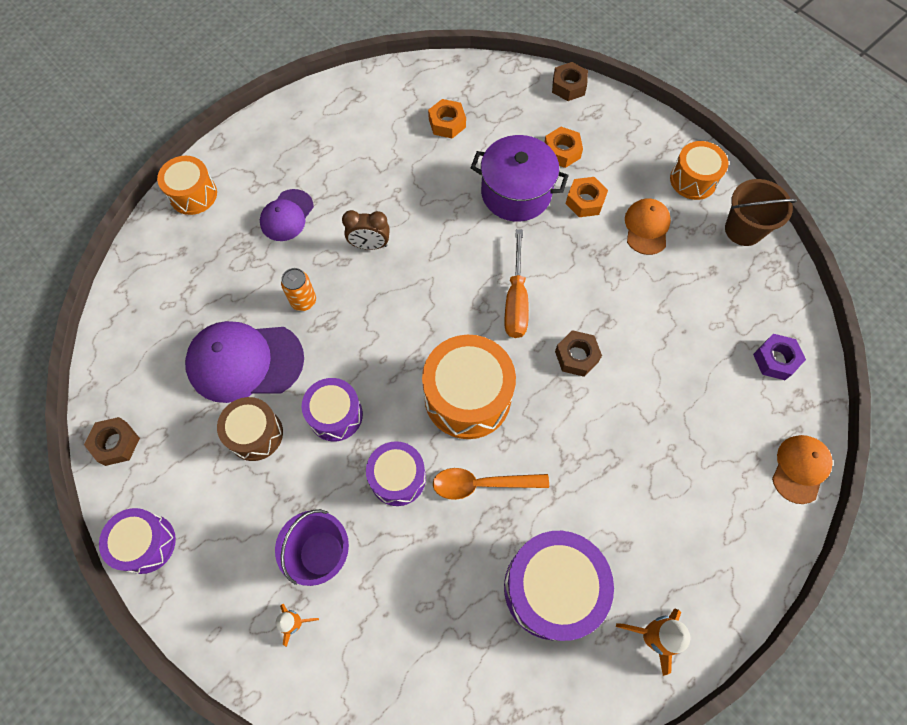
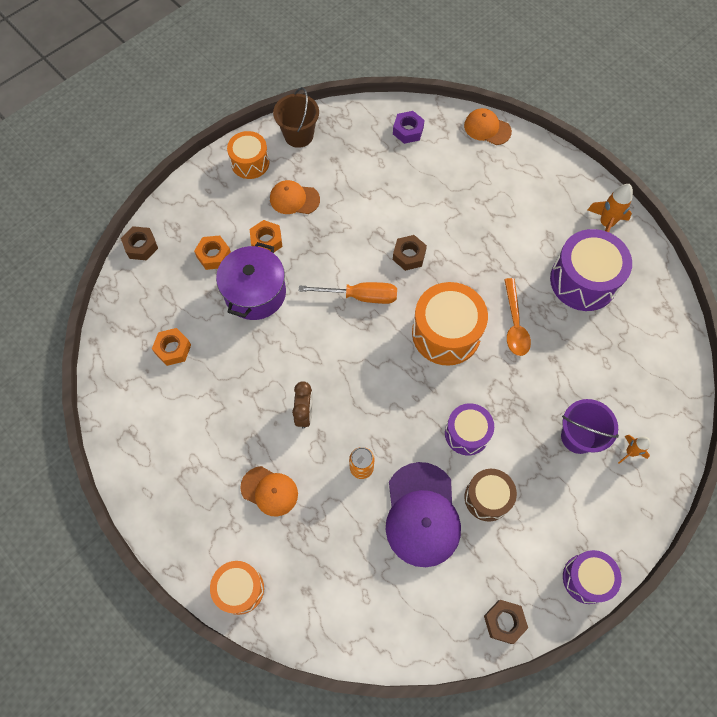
camera: 90 degrees left, 0 degrees up
(287, 215) = (269, 491): purple cap -> orange cap
(398, 478) = (515, 383): purple drum -> none

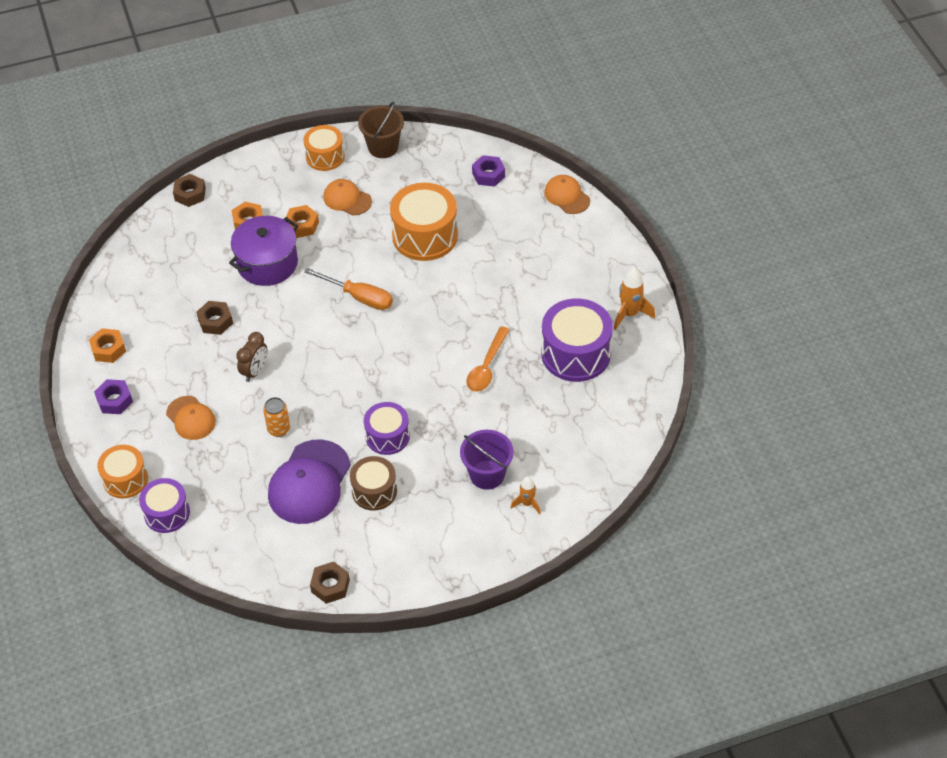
camera: 25 degrees right, 15 degrees down
(173, 349) = (172, 283): orange nut -> orange nut (108, 349)
(182, 502) = (114, 400): none -> purple nut
(409, 255) = (424, 279): brown nut -> brown nut (215, 321)
(446, 333) = (418, 352): orange drum -> orange drum (425, 236)
(586, 578) = (423, 582): purple drum -> purple drum (167, 513)

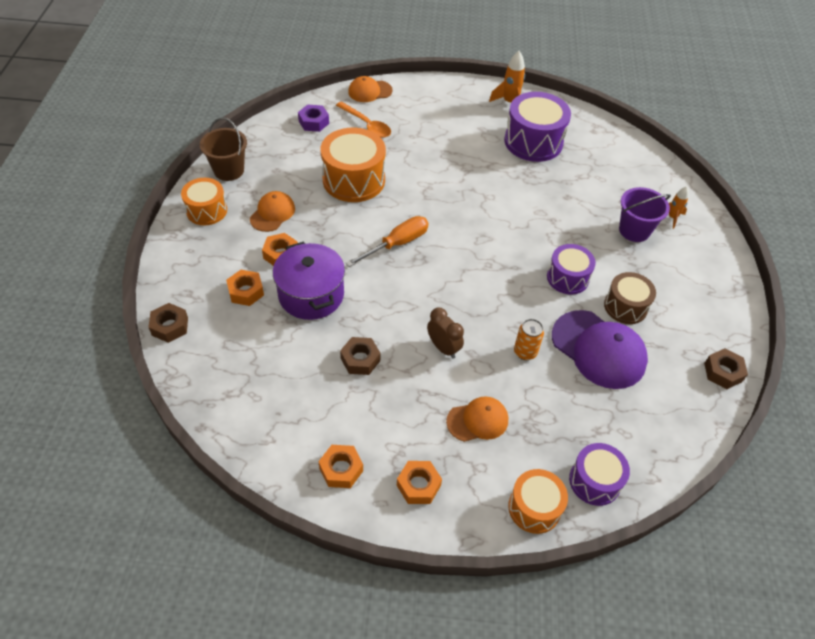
camera: 70 degrees left, 0 degrees up
(114, 400) = (418, 485): purple nut -> orange nut
(347, 199) = (272, 213): orange cap -> orange cap turned 150 degrees clockwise
(486, 367) = (521, 193): orange spoon -> orange spoon (367, 125)

